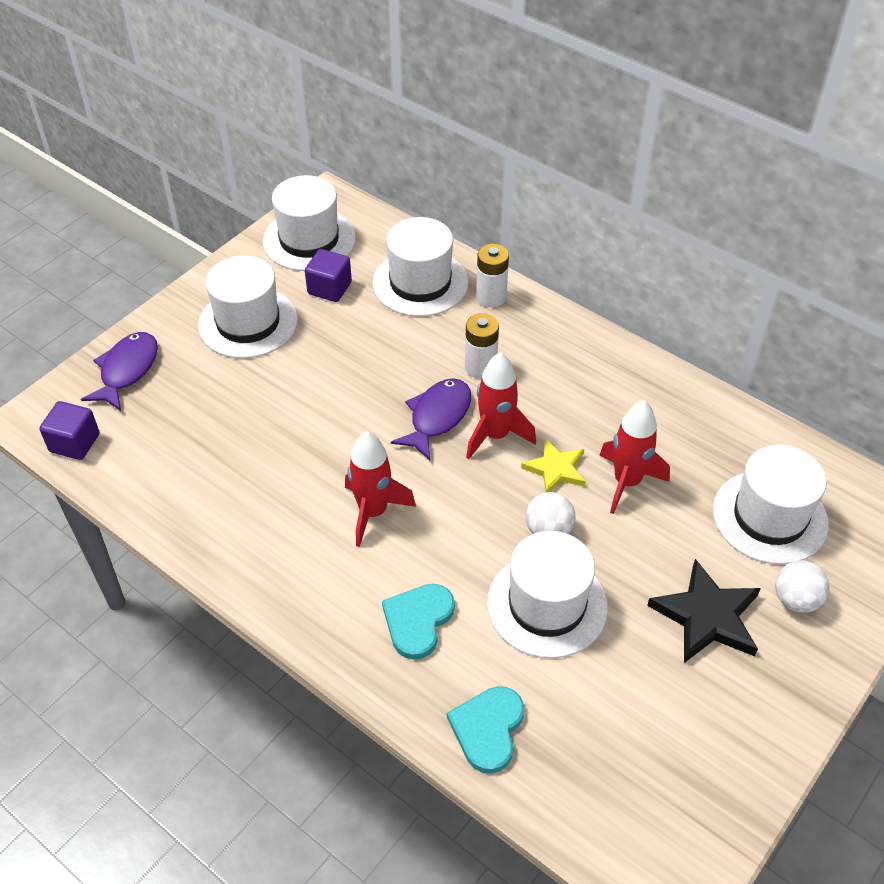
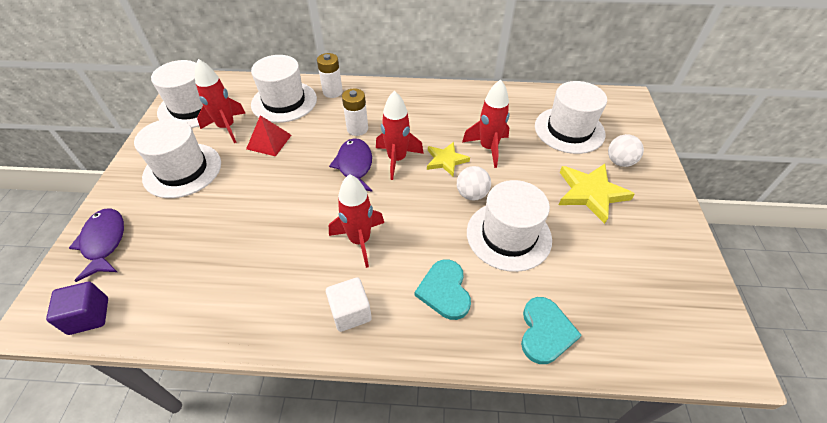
camera: 35 degrees left, 0 degrees up
(305, 583) = (350, 312): none -> white cube
(329, 288) = (227, 127): purple cube -> red rocket
(363, 332) = (269, 142): none -> red pyramid
(488, 729) = (545, 332): turquoise heart -> turquoise heart turned 150 degrees counterclockwise
(707, 616) = (590, 193): black star -> yellow star

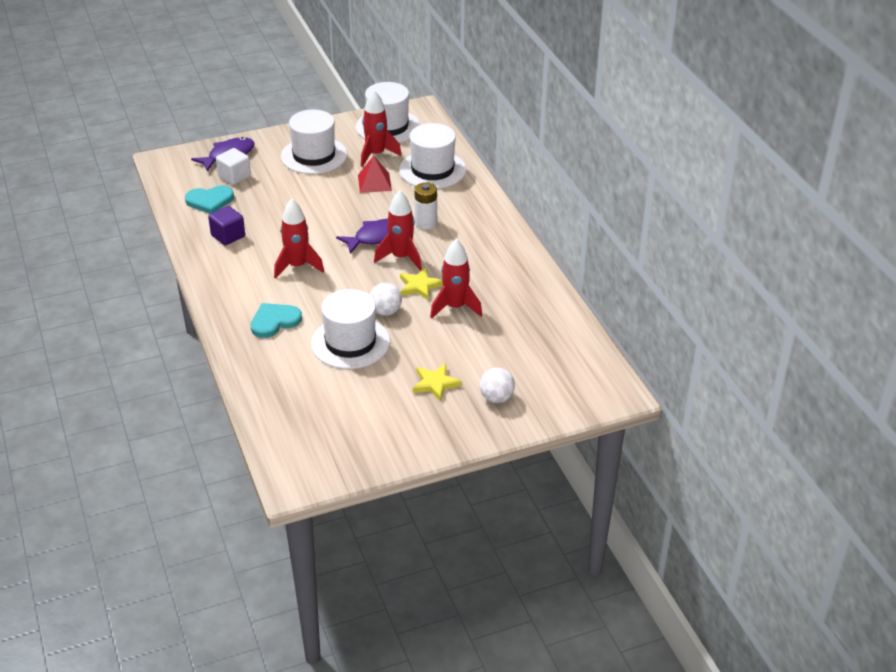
camera: 65 degrees right, 10 degrees down
(89, 316) = (172, 179): purple cube -> purple cube (228, 236)
(332, 92) = (468, 191): white battery -> none
(350, 312) = (232, 283): white cube -> white cube (234, 176)
(545, 332) = (265, 380): turquoise heart -> turquoise heart (210, 201)
(569, 130) = (524, 356): white hat -> none
(590, 193) = (435, 383): yellow star -> yellow star, size x0.64

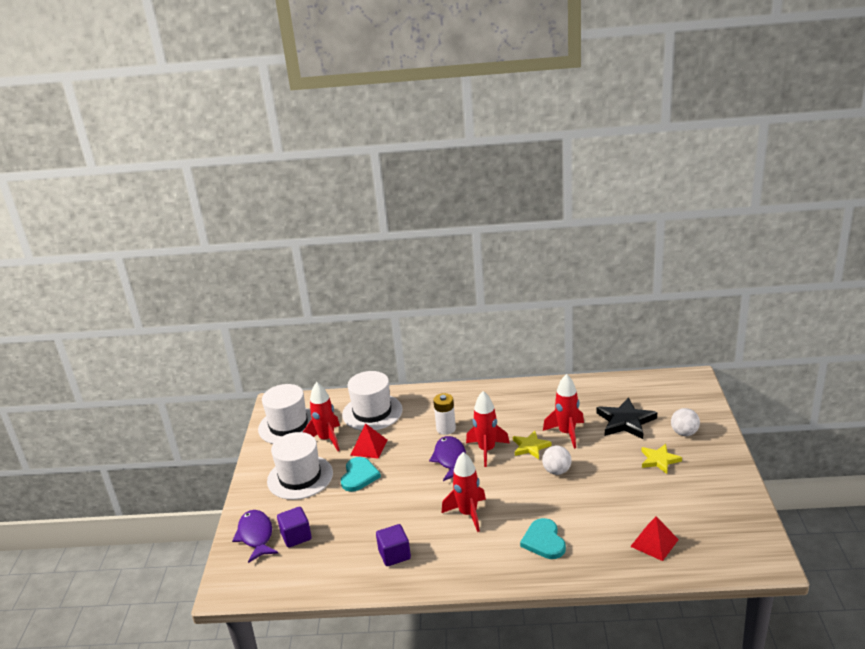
camera: 65 degrees left, 10 degrees down
(210, 201) = (326, 560): turquoise heart -> turquoise heart (359, 476)
(234, 176) = (296, 536): white cube -> purple cube
(295, 396) = (654, 543): none -> red pyramid
(350, 342) = (591, 498): white hat -> none
(497, 348) = (625, 421): none -> black star

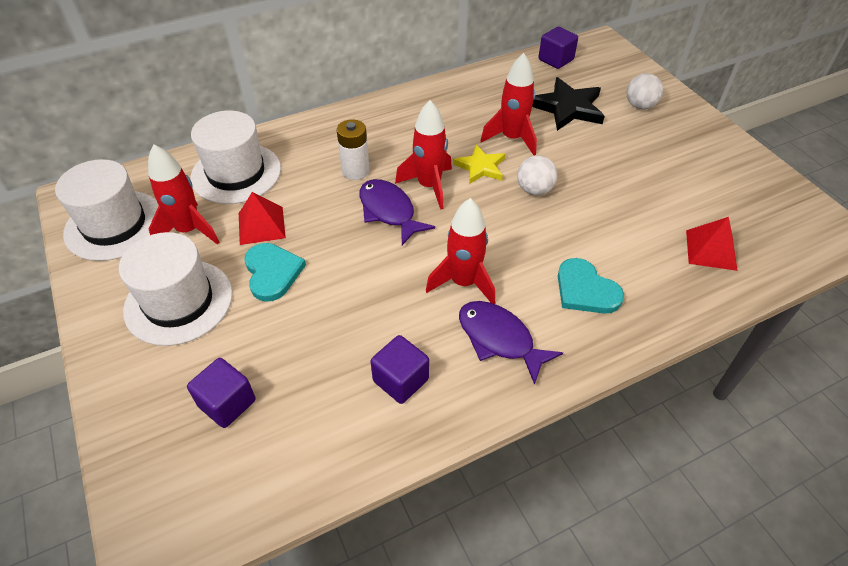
camera: 30 degrees left, 20 degrees up
(256, 536) = (156, 426): purple fish -> purple fish (499, 339)
(644, 384) = (555, 60): none -> purple cube
(659, 460) = (638, 145): yellow star -> none

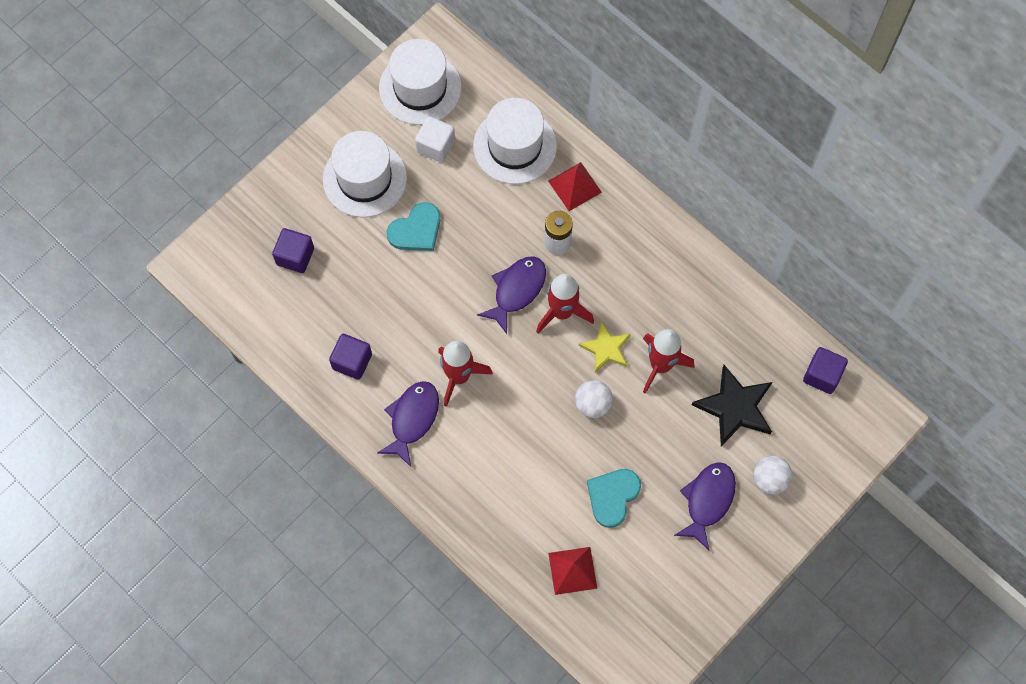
camera: 70 degrees right, 20 degrees up
(189, 230) = (435, 146): red rocket -> white cube
(261, 225) = (462, 197): red pyramid -> red pyramid (574, 186)
(585, 290) = (486, 473): turquoise heart -> turquoise heart (612, 496)
(652, 143) = (707, 501): none -> purple fish

